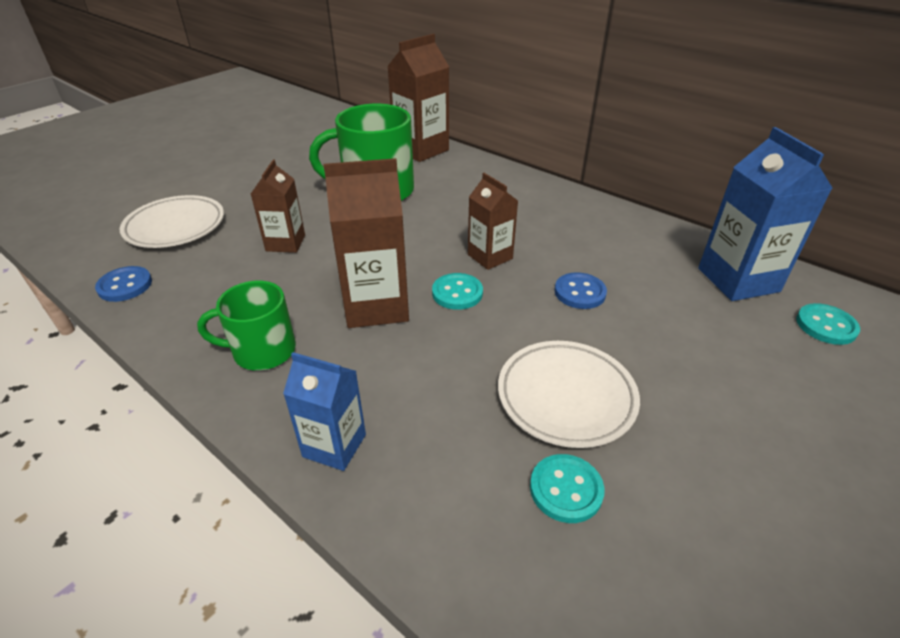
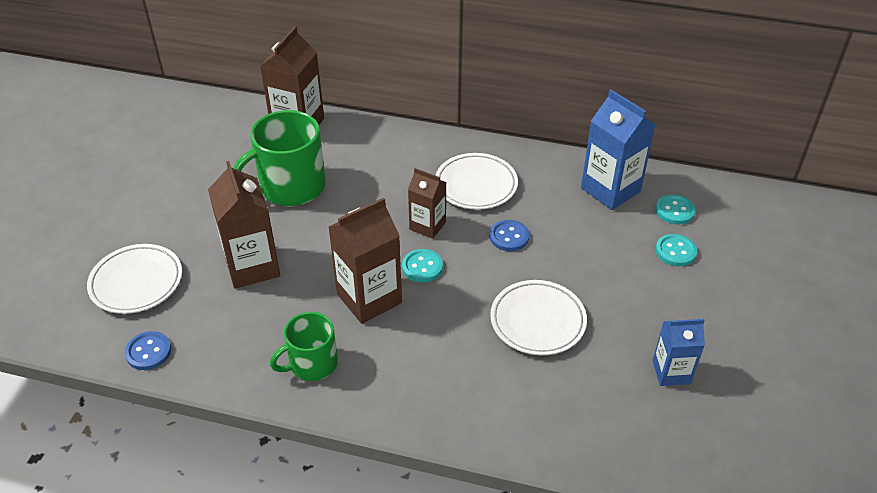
camera: 25 degrees left, 5 degrees up
(285, 243) = (252, 266): brown carton -> brown carton, size x1.63
(334, 445) = (413, 407): blue carton -> blue carton (671, 372)
(566, 489) = (565, 379): turquoise button -> turquoise button (675, 251)
(568, 235) = (476, 185): none -> white plate

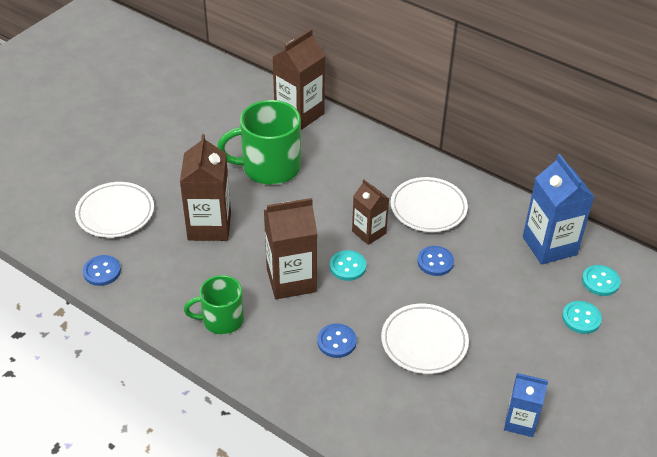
camera: 20 degrees right, 0 degrees up
(448, 349) = (336, 342): none -> blue button

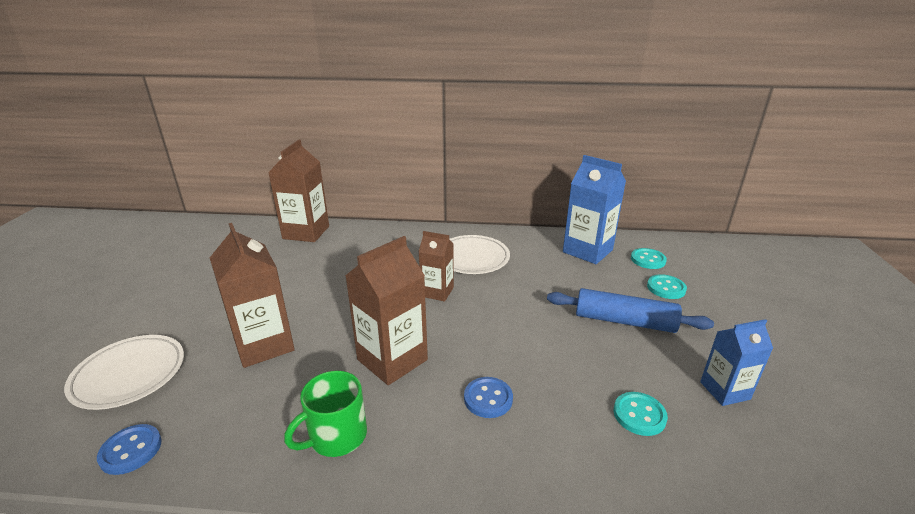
camera: 30 degrees left, 15 degrees down
(269, 167) = (301, 275): green mug -> none
(347, 266) = (440, 325): turquoise button -> turquoise button (639, 415)
(424, 342) = (570, 359): white plate -> none
(435, 262) = (515, 292): blue button -> none
(504, 331) = (624, 321): none -> blue rolling pin

